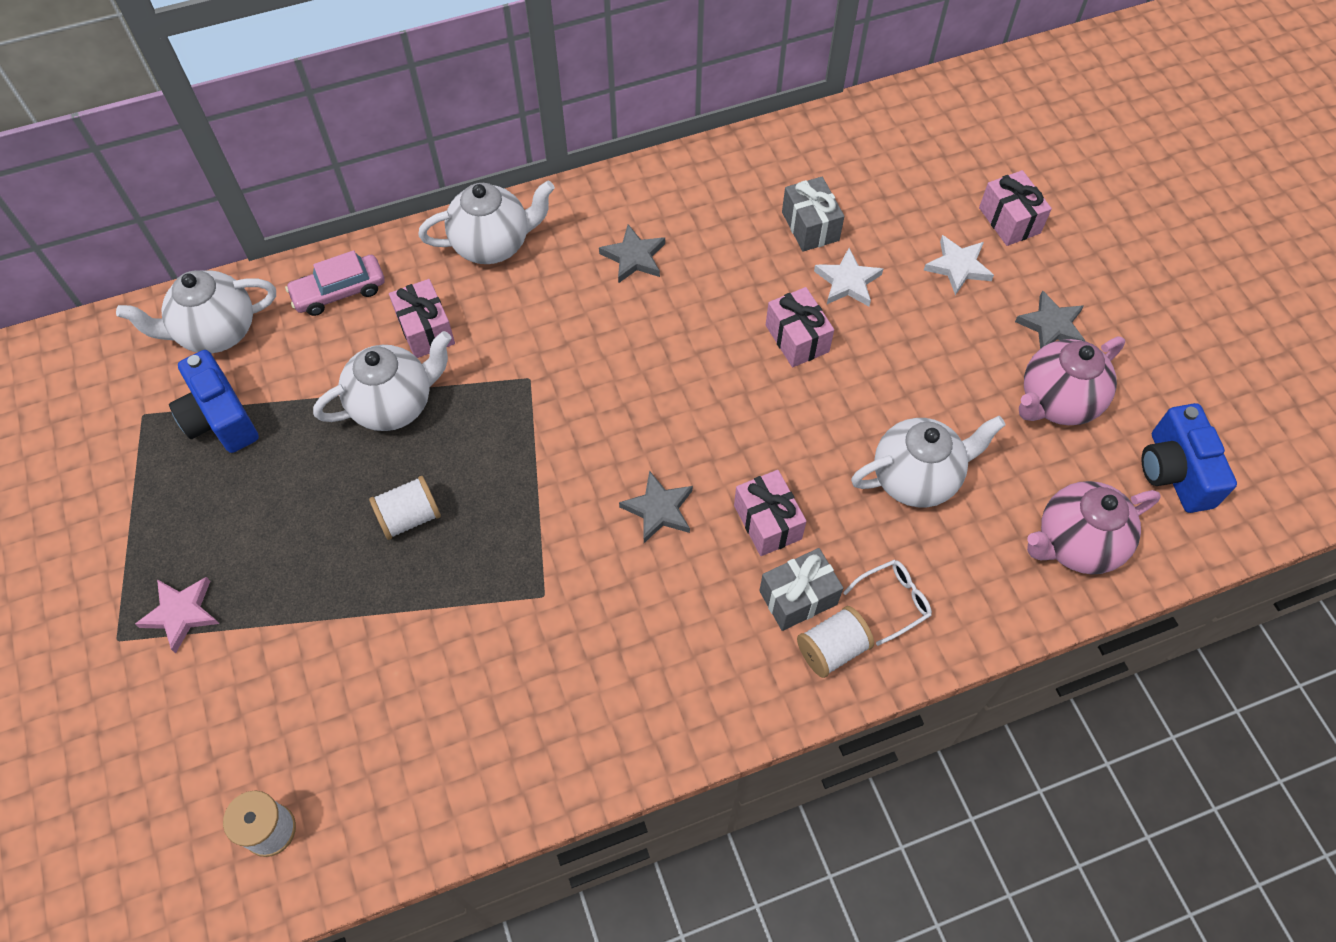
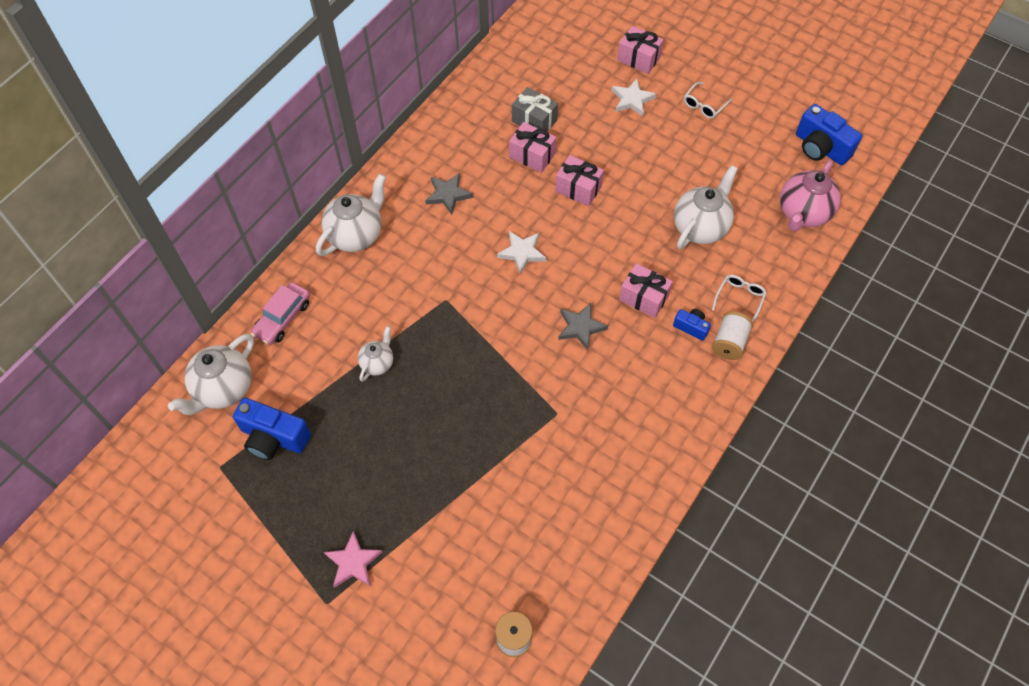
camera: 35 degrees left, 0 degrees up
(394, 404) = (377, 363): white teapot -> white teapot, size x0.56
(409, 517) = (443, 420): white spool -> none
(425, 330) = (358, 309): pink gift -> pink gift (532, 155)
(798, 597) = (691, 327): grey gift -> blue camera
(847, 282) = (580, 141): white star -> white star (522, 253)
(1051, 325) = (704, 105): grey star -> white glasses
(1056, 402) = (738, 145): pink teapot -> none

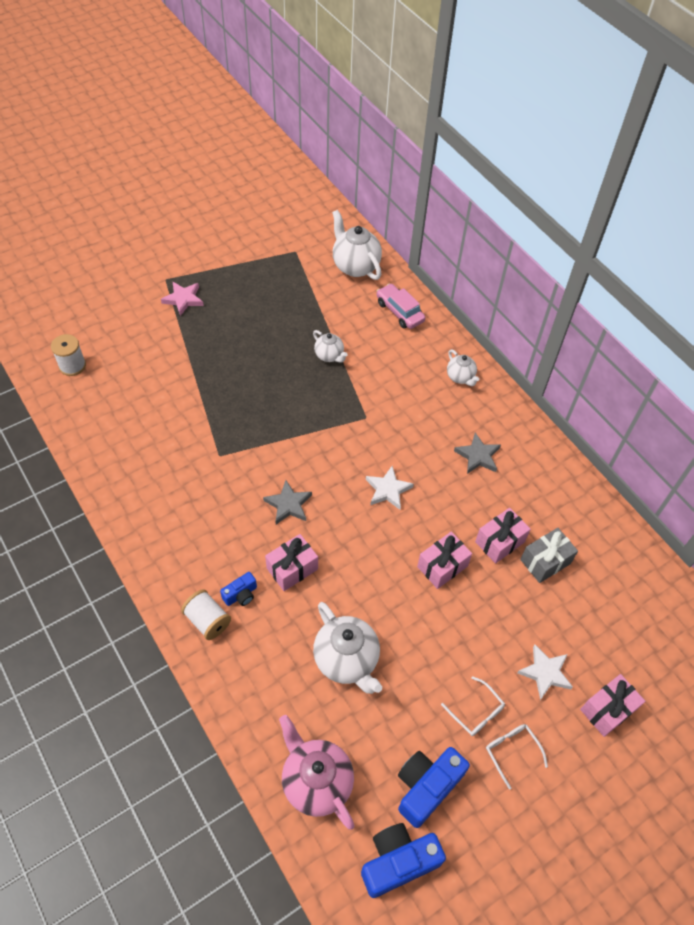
camera: 110 degrees right, 5 degrees down
(274, 438) = (301, 283): blue camera -> blue camera (426, 787)
(356, 235) = (460, 377): white teapot -> white teapot, size x0.56
(739, 299) = (247, 655): white glasses -> white glasses (476, 712)

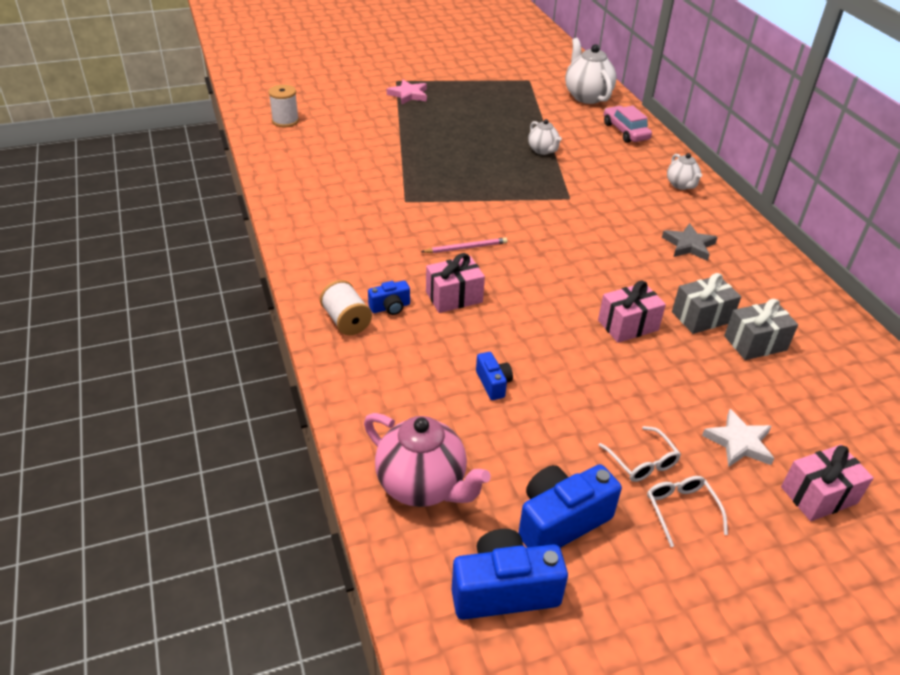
camera: 15 degrees right, 15 degrees down
(288, 504) = (466, 248): grey star -> pink pencil
(316, 781) = (423, 486): pink teapot -> pink teapot turned 150 degrees clockwise
(347, 660) = (493, 383): white teapot -> blue camera
(388, 490) = (579, 254): white star -> none
(499, 542) = (701, 317): pink gift -> grey gift

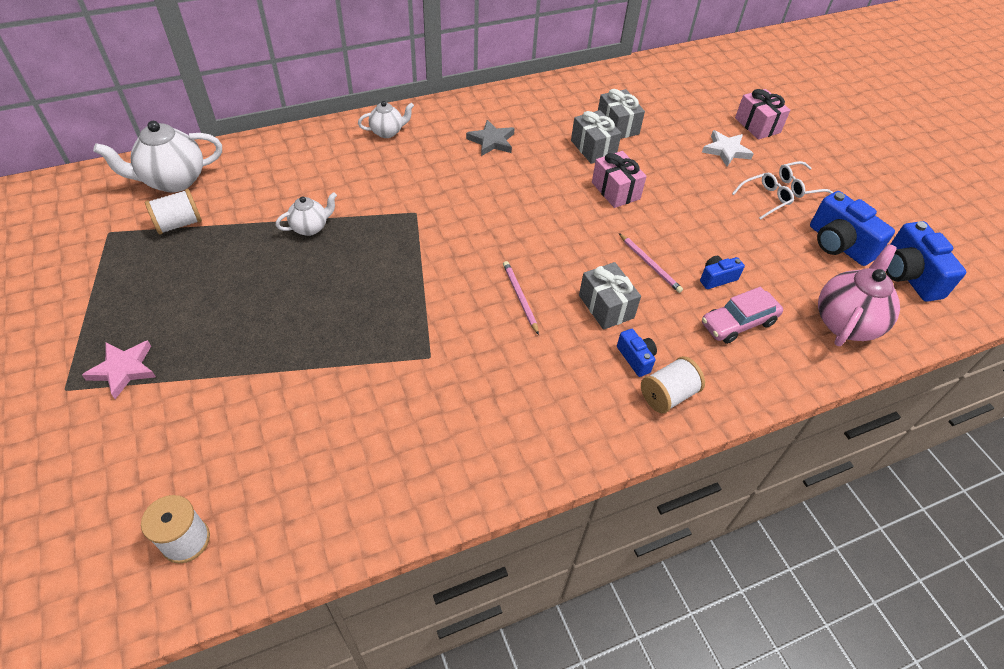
camera: 95 degrees left, 10 degrees up
(454, 297) = (606, 306): pink gift -> grey gift
(512, 334) = (650, 264): none -> pink pencil
(540, 101) = (179, 224): none -> white spool
(625, 131) = (271, 158): pink car -> pink car (738, 323)

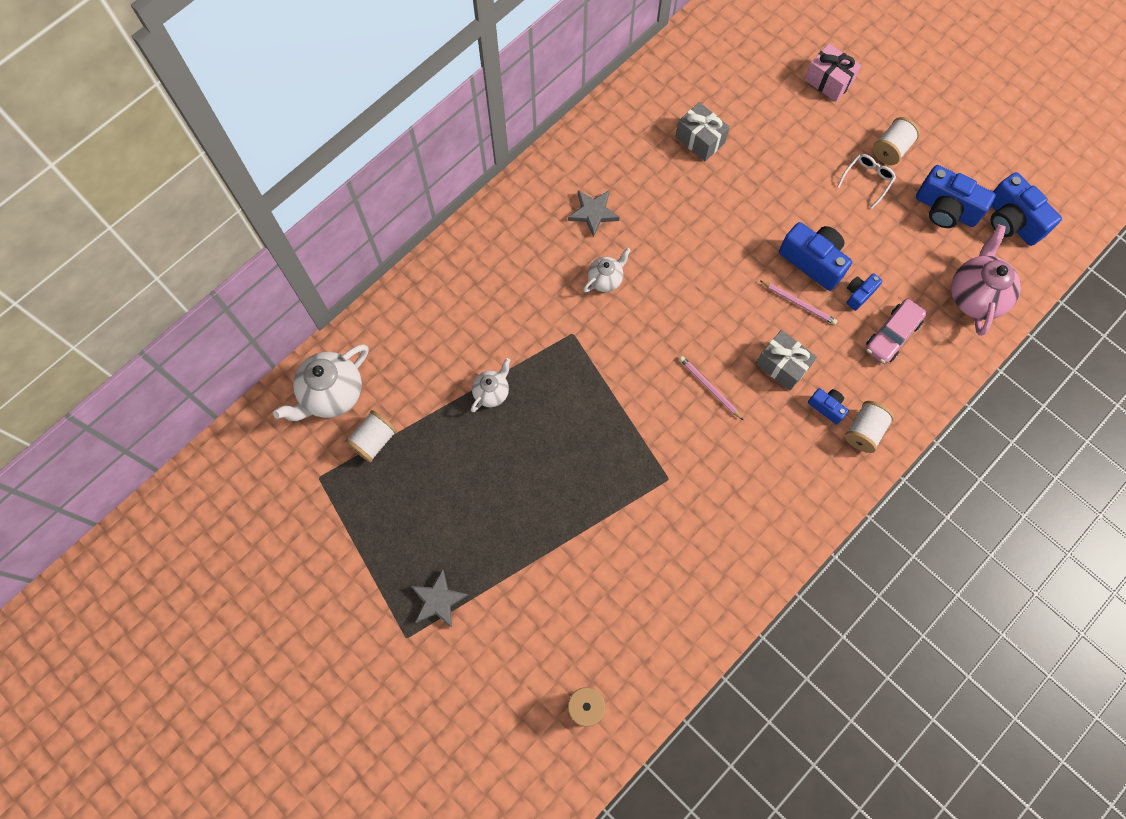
camera: 20 degrees left, 20 degrees up
(123, 369) = (438, 600): pink star -> grey star
(387, 132) = (489, 244): white teapot -> white teapot (605, 279)
(593, 148) = (691, 181): grey gift -> none
(615, 190) = (734, 228): pink gift -> none
(681, 238) = (813, 261): none -> blue camera
(726, 150) = (812, 130): white star -> none
(799, 185) = (891, 149): white glasses -> white spool

